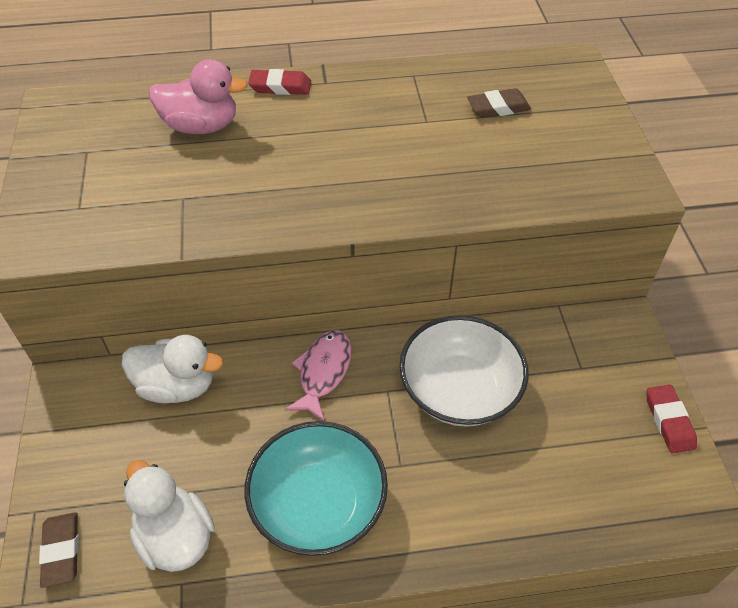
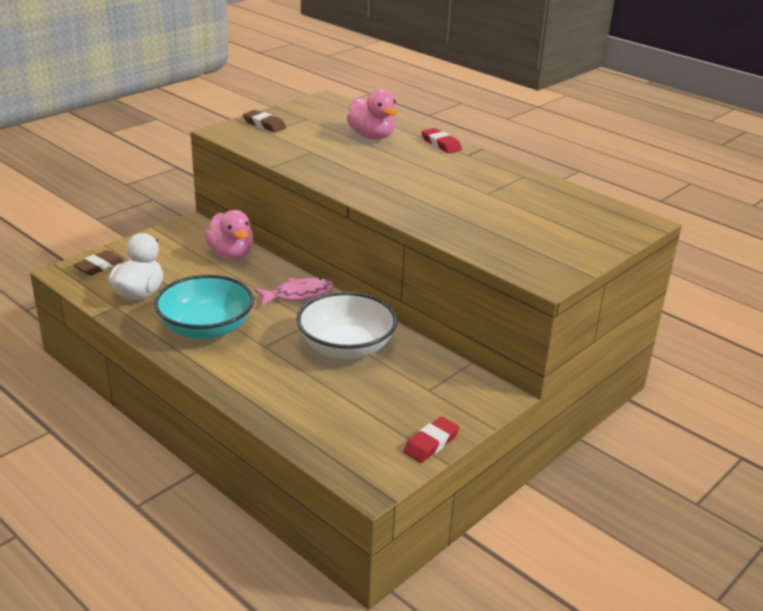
camera: 50 degrees right, 20 degrees down
(177, 386) = (231, 254): white duck -> pink duck
(498, 108) = (542, 211): brown eraser -> brown eraser (264, 124)

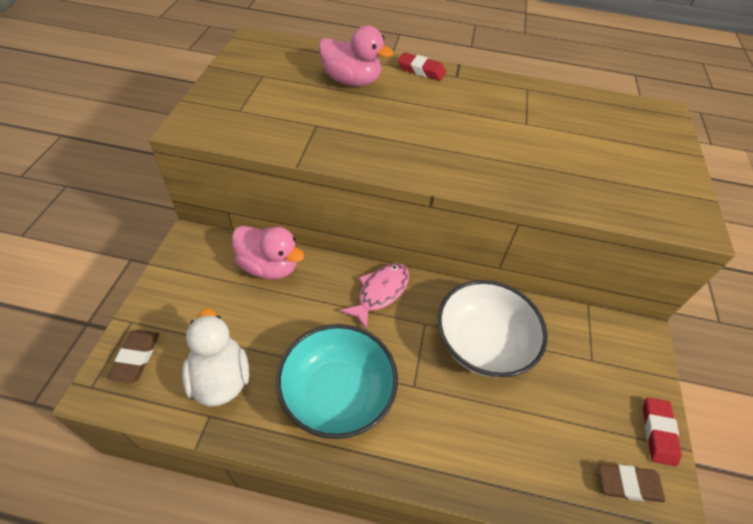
camera: 35 degrees left, 20 degrees up
(264, 124) = (227, 99): brown eraser -> brown eraser (628, 484)

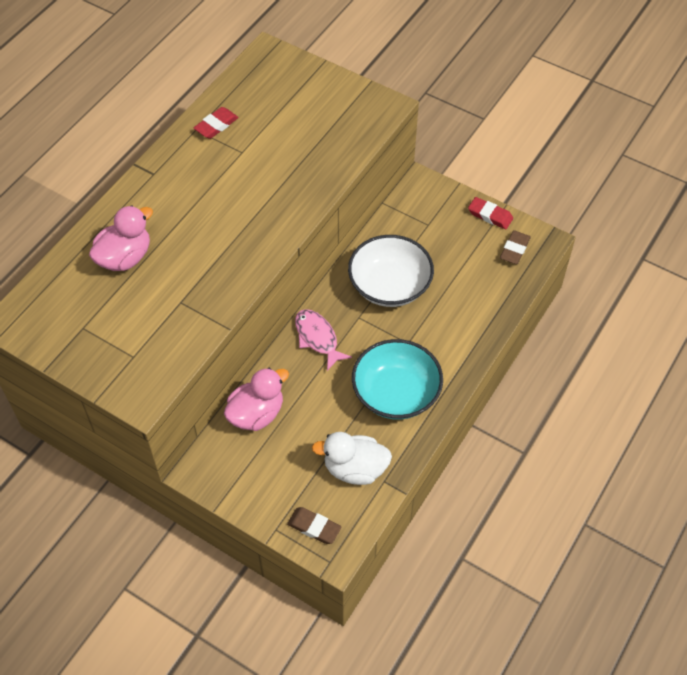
camera: 65 degrees left, 5 degrees up
(421, 70) = (132, 197): red eraser -> red eraser (216, 125)

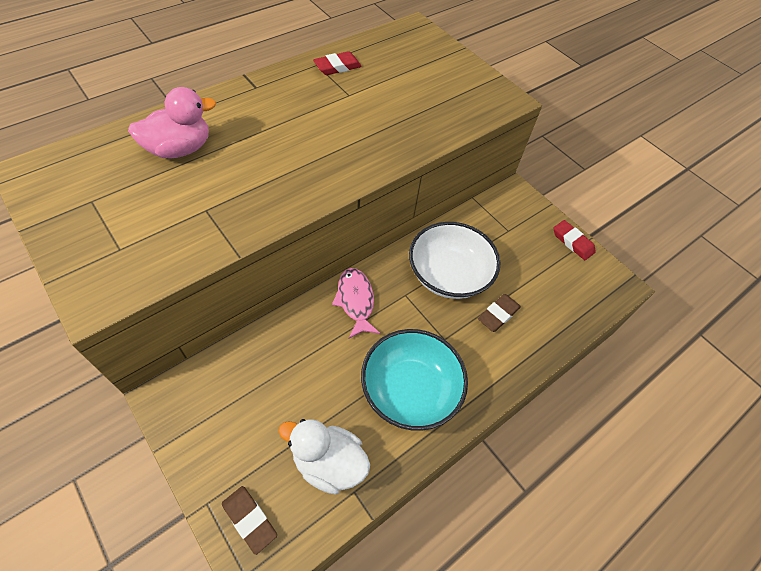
camera: 15 degrees right, 0 degrees up
(256, 414) = (257, 357): pink duck -> none
(514, 249) = (587, 283): brown eraser -> brown eraser (498, 314)

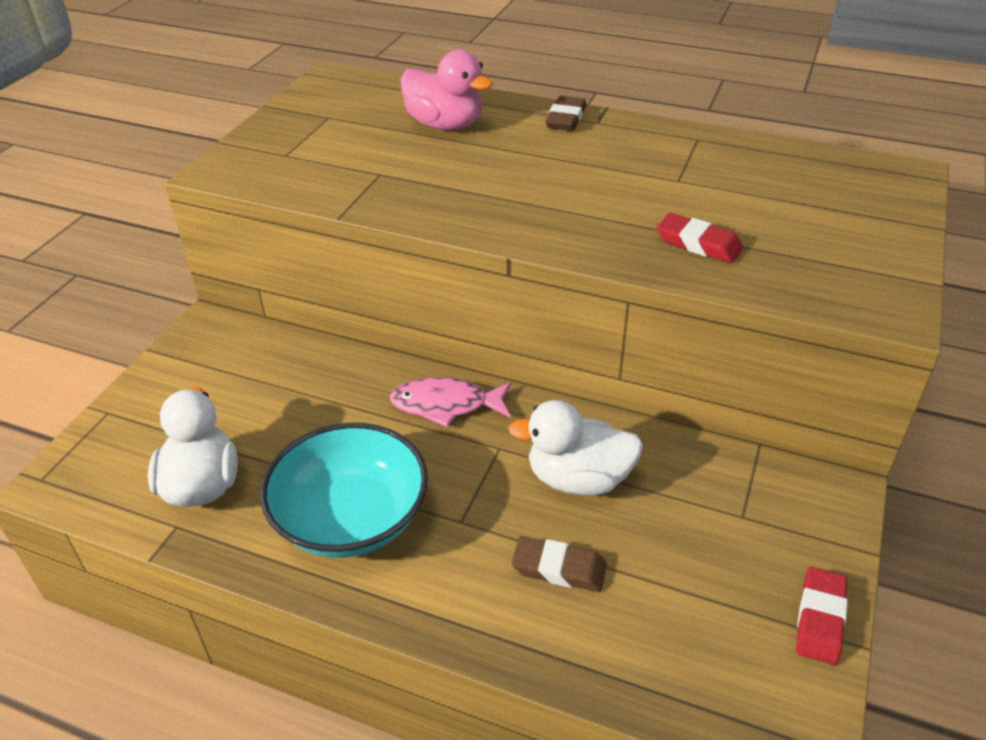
camera: 65 degrees right, 15 degrees down
(249, 519) = (103, 452): brown eraser -> brown eraser (566, 119)
(337, 67) = (716, 152): red eraser -> red eraser (698, 244)
(355, 301) = (446, 405): pink fish -> pink fish turned 135 degrees counterclockwise
(449, 275) = (578, 479): white bowl -> white duck

